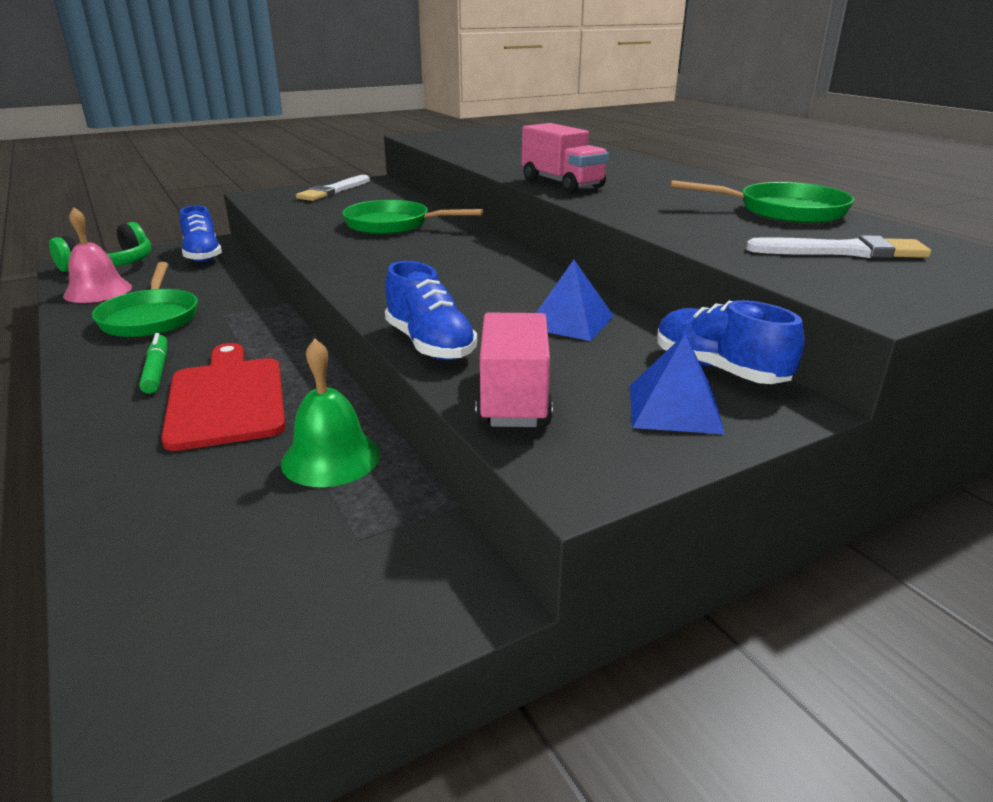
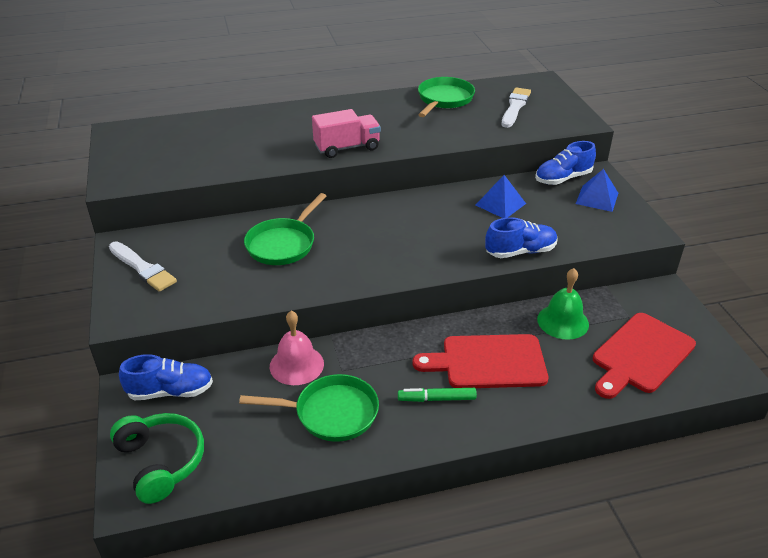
camera: 75 degrees left, 10 degrees up
(98, 291) = (241, 459): pink bell -> pink bell (296, 365)
(229, 556) = (641, 355): none -> red cutting board
(514, 398) = (584, 235): pink truck -> none

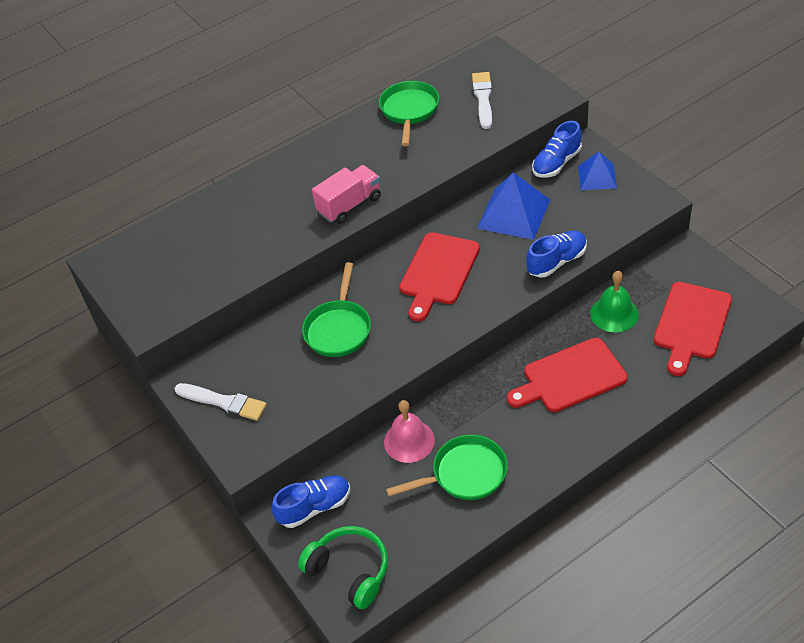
camera: 15 degrees left, 10 degrees up
(402, 228) = (438, 272): none -> red cutting board
(436, 399) = (545, 428): green marker -> none
(500, 204) = (514, 213): blue pyramid -> blue pyramid, size x1.61

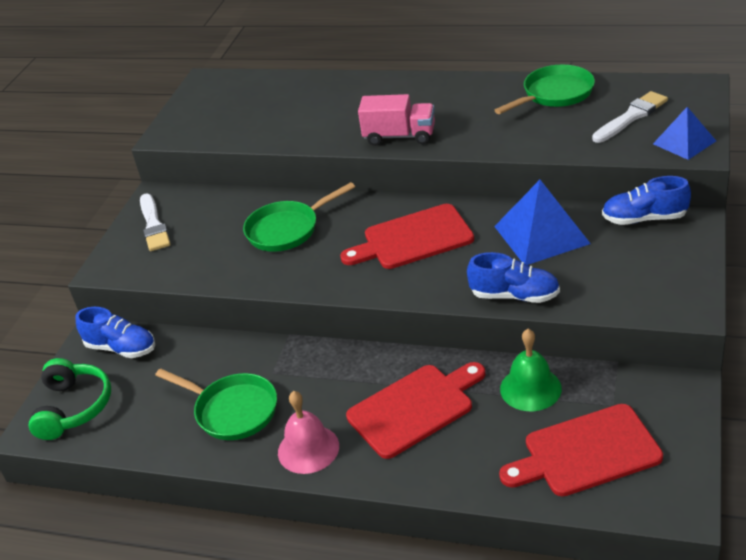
camera: 50 degrees right, 10 degrees down
(409, 441) = (237, 355): pink bell -> pink bell (308, 449)
(570, 377) = (414, 408): red cutting board -> red cutting board turned 120 degrees clockwise
(597, 177) = (664, 252): blue pyramid -> blue pyramid (684, 142)

